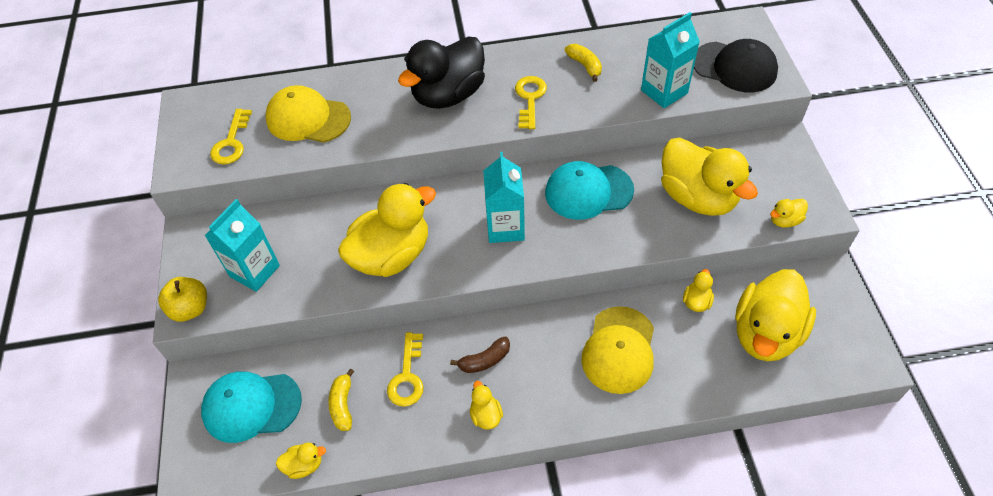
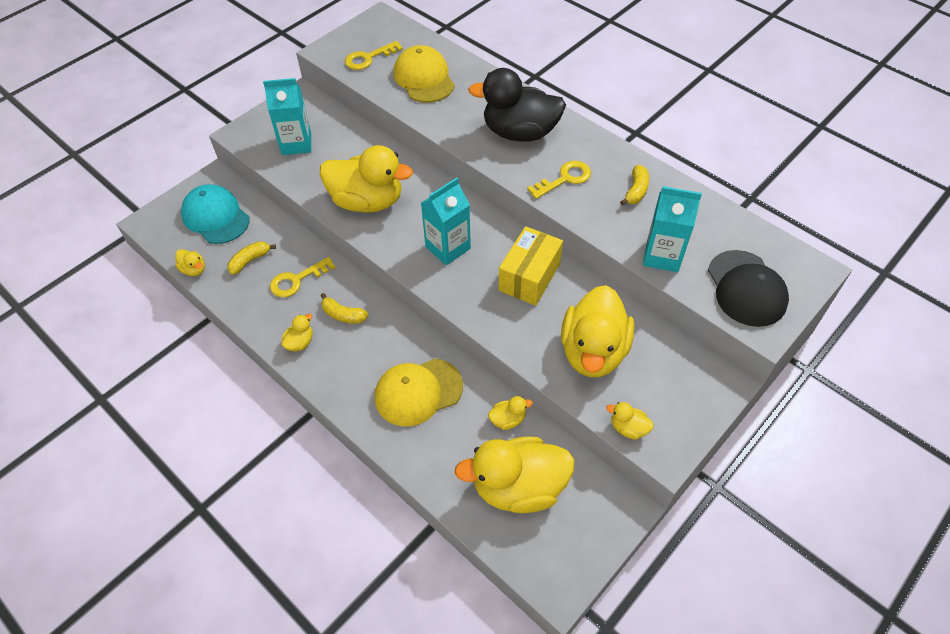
camera: 50 degrees right, 0 degrees up
(190, 309) = (244, 134): yellow apple -> none
(485, 360) = (343, 315): brown banana -> yellow banana
(588, 191) = (529, 277): turquoise cap -> yellow box

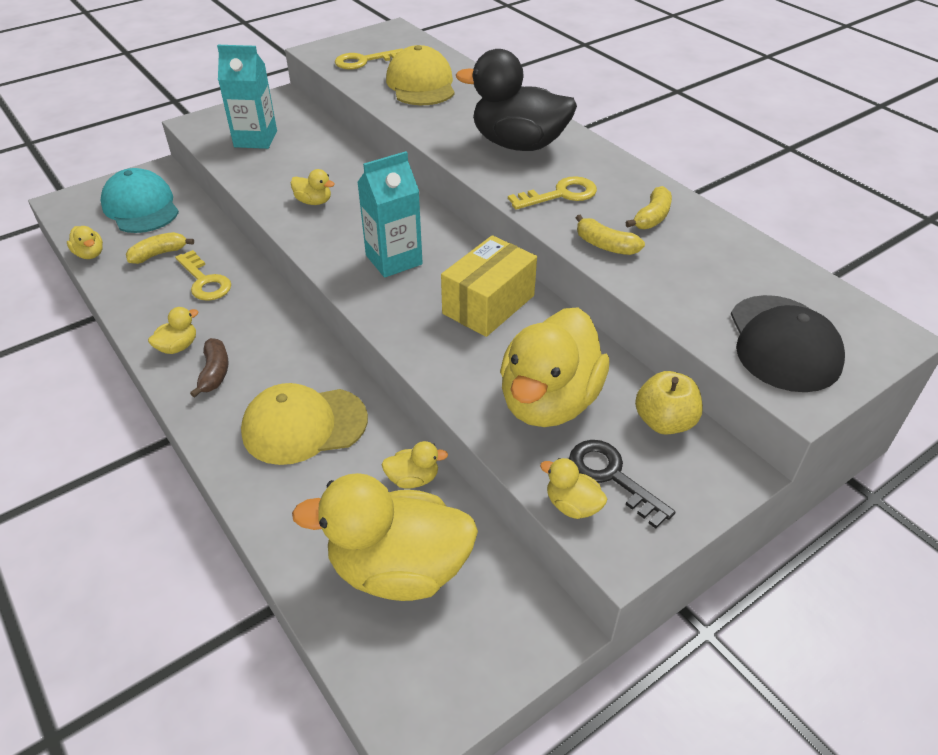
camera: 10 degrees right, 10 degrees down
(297, 280) = (205, 281): yellow key -> yellow key turned 105 degrees counterclockwise
(336, 360) = (215, 373): none -> brown banana
(343, 315) = (245, 325): yellow banana -> yellow banana (605, 245)
(367, 201) = (314, 202): yellow duck -> yellow duck, size x0.42
(648, 402) = (611, 476): none -> black key
(662, 256) = (669, 290): turquoise carton -> none
(673, 354) = (664, 422): none -> yellow apple

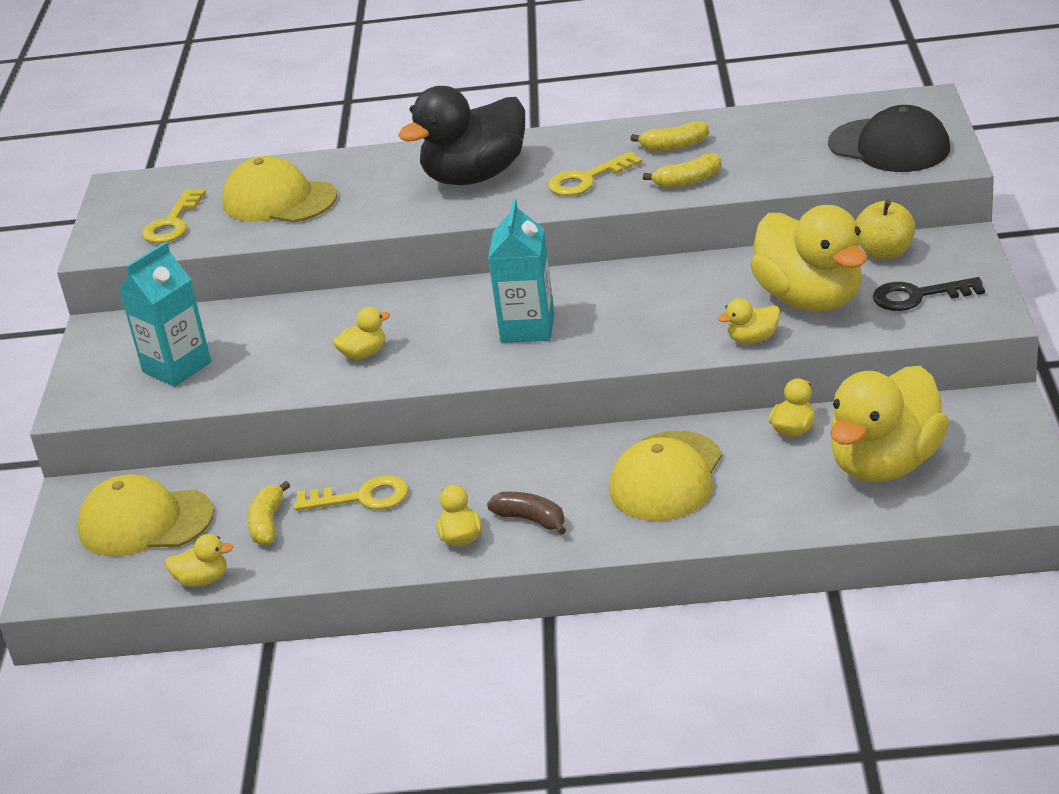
camera: 50 degrees left, 10 degrees down
(141, 207) = (145, 522): turquoise cap -> yellow cap
(488, 304) = (655, 292): yellow box -> none
(560, 194) = (587, 179): yellow key -> yellow key turned 135 degrees counterclockwise
(572, 505) = (930, 323): yellow duck -> yellow duck (752, 339)
(652, 217) = (674, 146): yellow banana -> yellow banana turned 105 degrees clockwise

